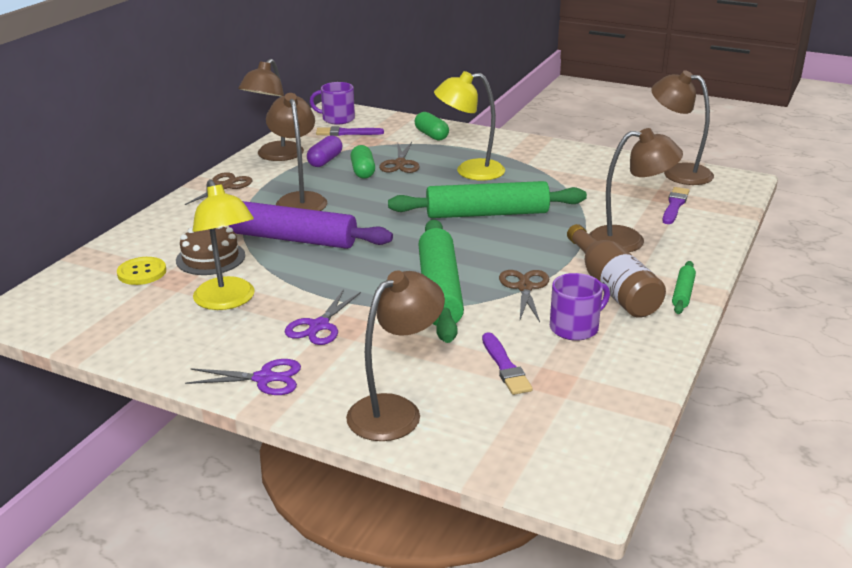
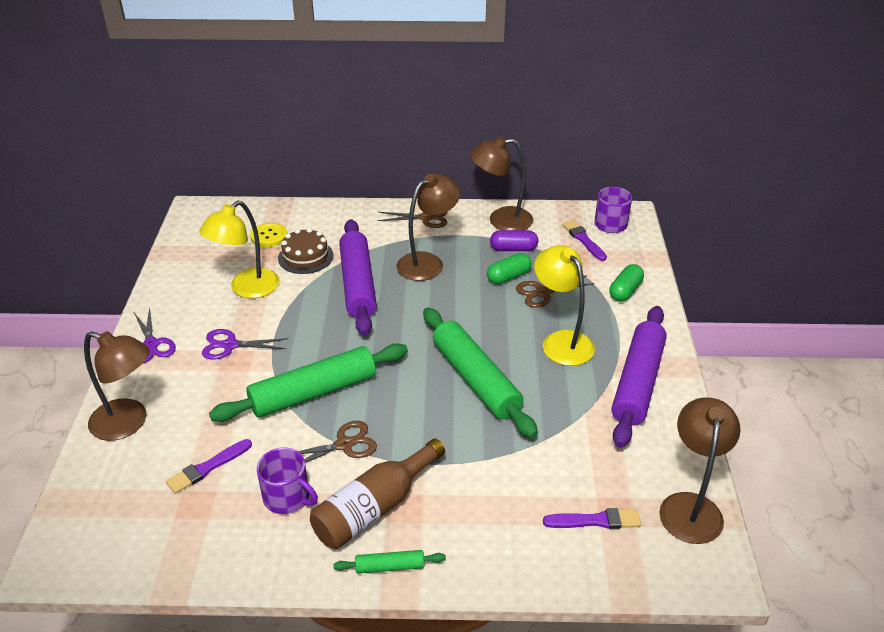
camera: 65 degrees right, 10 degrees up
(542, 157) = (637, 382): none -> purple rolling pin
(628, 240) = (482, 498): brown lamp -> none

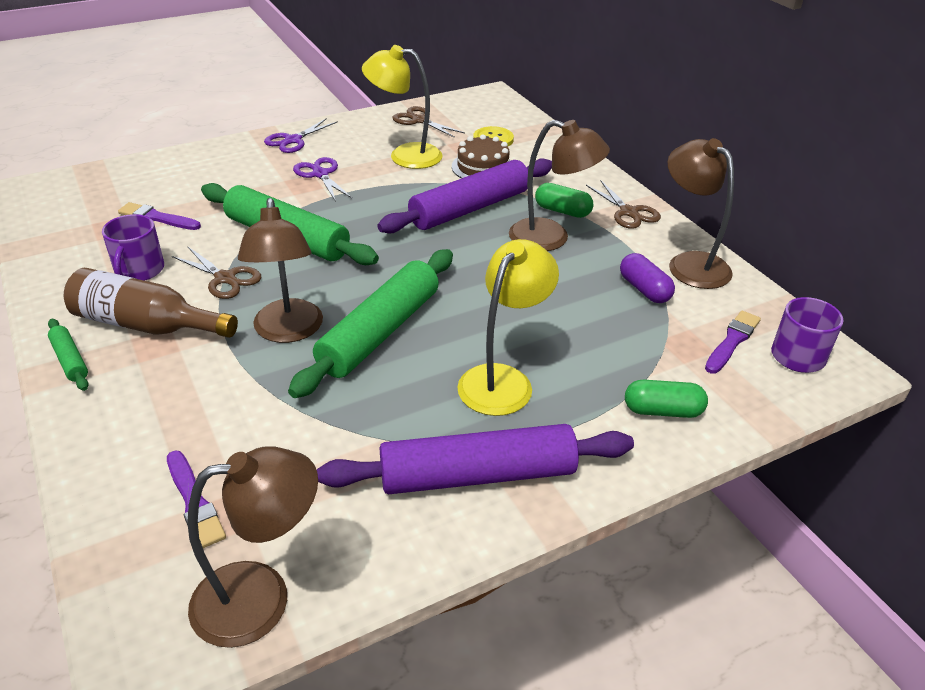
camera: 60 degrees right, 0 degrees up
(129, 423) = (191, 165): brown lamp -> brown lamp (288, 331)
(508, 277) = (586, 302): green capsule -> green capsule (562, 211)
(542, 293) = (583, 337): brown scissors -> brown scissors (419, 120)

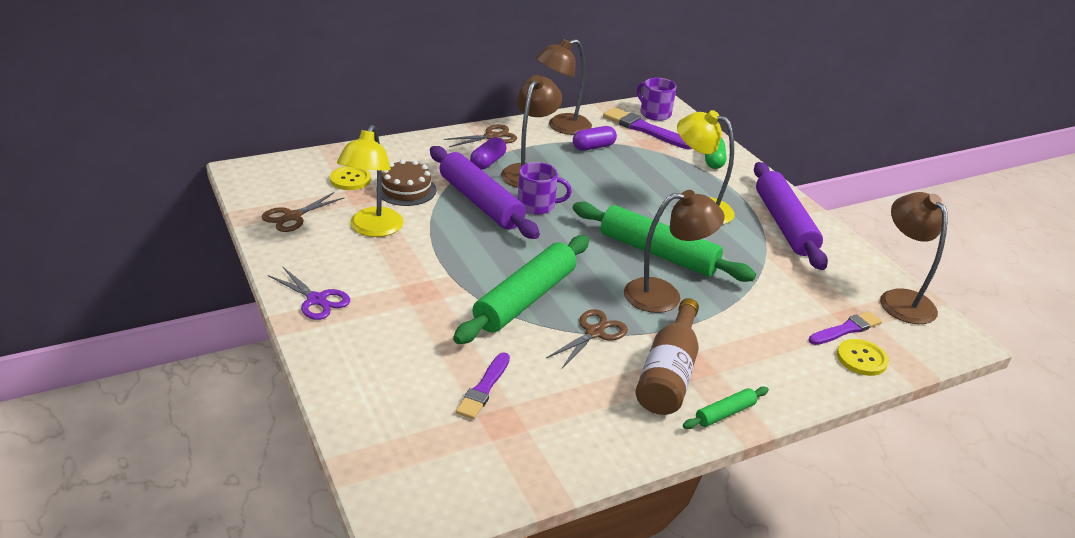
camera: 90 degrees left, 5 degrees down
(126, 506) = (861, 359): none -> yellow button
(139, 270) = (584, 389): purple mug -> purple mug (537, 205)
(320, 174) = (403, 280): purple scissors -> none
(562, 211) = (488, 162): green capsule -> purple capsule
(732, 341) = (644, 129): purple brush -> purple brush, size x1.54

